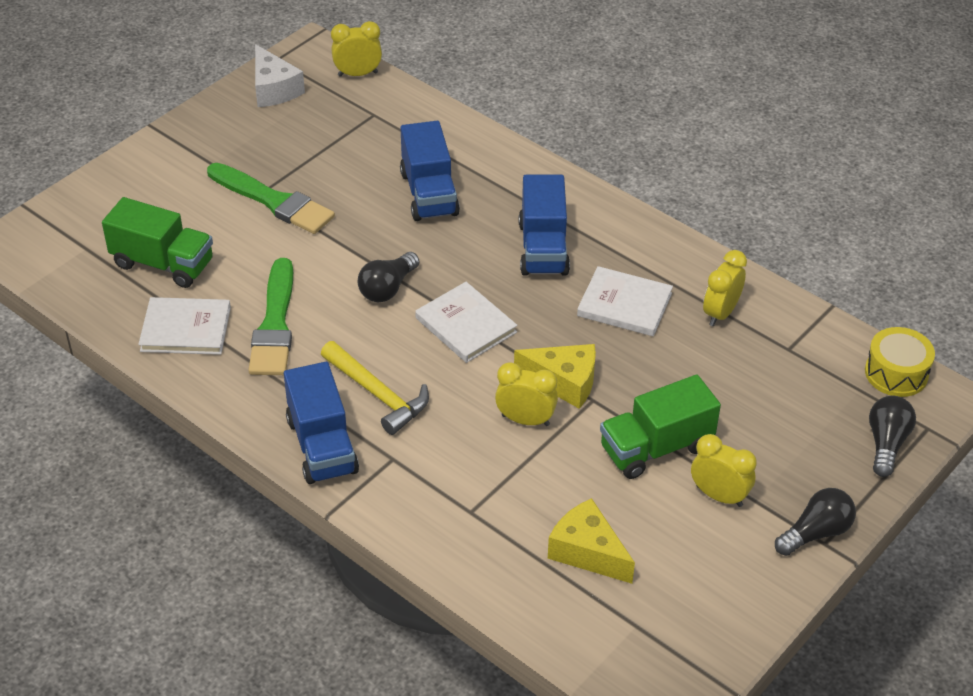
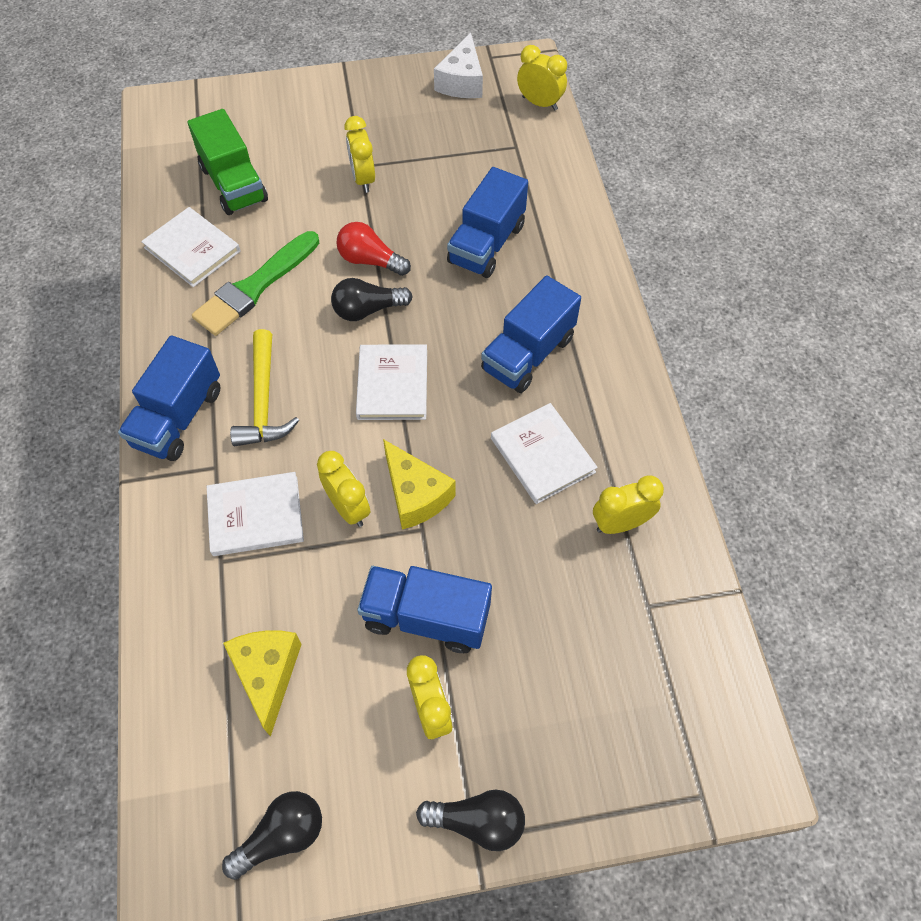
camera: 40 degrees right, 15 degrees up
(274, 201) = (363, 179): green brush -> yellow clock
(349, 254) = (370, 260): none -> red light bulb
(463, 468) = (256, 516): none -> white book
(656, 448) = (426, 617): green truck -> blue truck
(886, 443) = (642, 781): black light bulb -> black light bulb (282, 836)
(896, 373) = (729, 711): yellow drum -> none

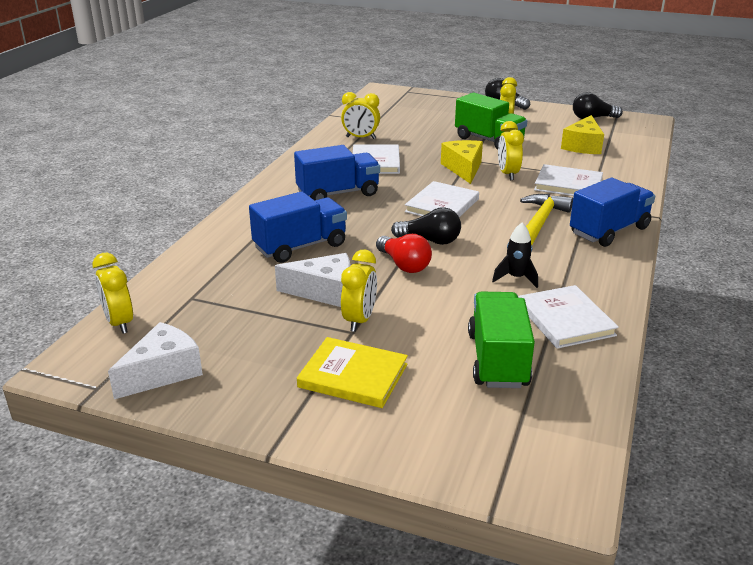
camera: 150 degrees left, 30 degrees down
(255, 287) = (516, 278): green brush -> black rocket
(331, 129) = (353, 376): none -> yellow book
(416, 197) = (324, 292): none -> white cheese
(426, 617) = (489, 140): blue truck -> green truck

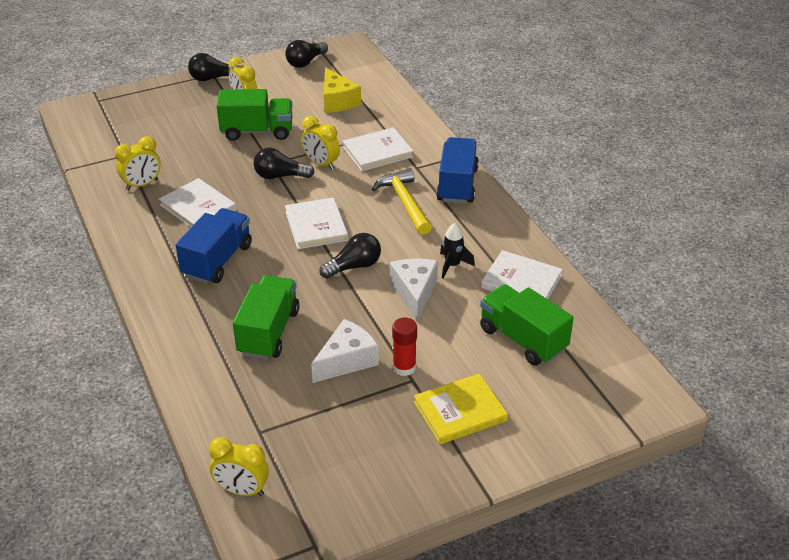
camera: 45 degrees left, 10 degrees up
(163, 372) = (340, 500): white cheese -> white cheese (414, 292)
(300, 246) = (268, 332): blue truck -> green truck
(359, 320) = (404, 367): yellow clock -> red glue stick
(404, 265) = (367, 301): red light bulb -> none
(463, 169) = (280, 176): yellow cheese -> black light bulb

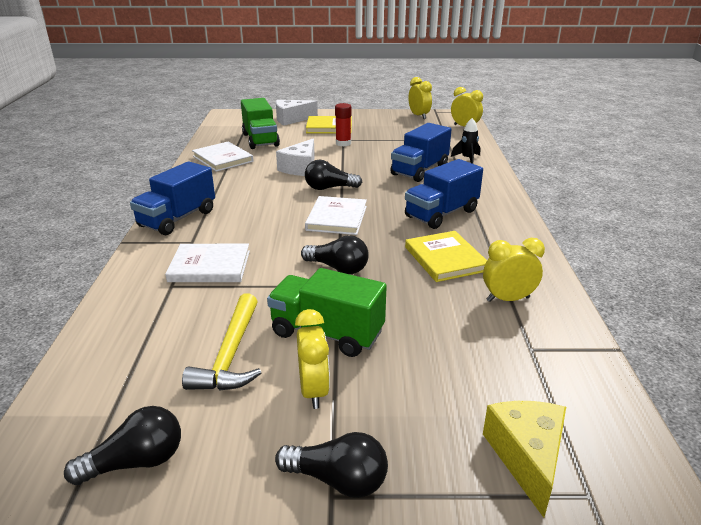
camera: 155 degrees left, 10 degrees down
(198, 207) = (445, 259): white book -> yellow book
(268, 332) = (419, 170): green truck -> blue truck
(321, 164) = (283, 269): yellow clock -> yellow clock (419, 116)
(337, 101) = (177, 350): yellow cheese -> yellow cheese (527, 457)
(347, 360) = (375, 151): white cheese -> white cheese (291, 119)
(404, 202) = (240, 217): yellow hammer -> yellow hammer (230, 355)
(452, 265) = (256, 174): black rocket -> black rocket (467, 159)

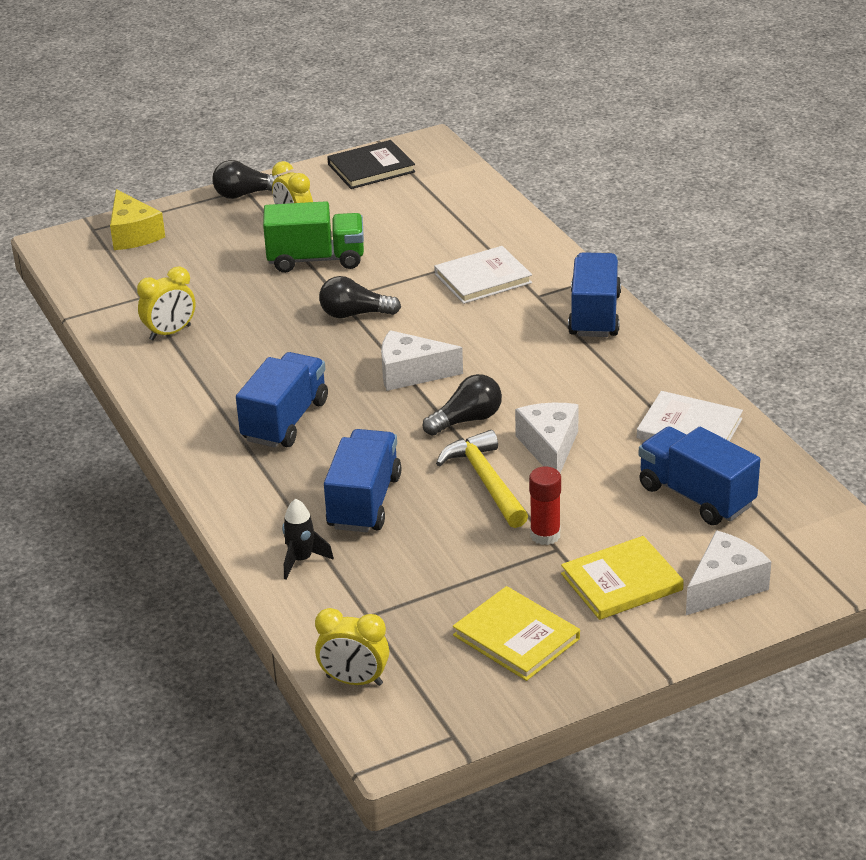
camera: 155 degrees right, 5 degrees up
(136, 462) = (371, 168): black light bulb -> black book
(230, 355) = (377, 225): yellow hammer -> yellow hammer (485, 481)
(260, 140) = (696, 496): green truck -> blue truck
(336, 218) = (411, 373): white book -> white cheese
(419, 116) = (478, 699): yellow clock -> none
(445, 259) = (250, 357): yellow book -> yellow book (516, 637)

